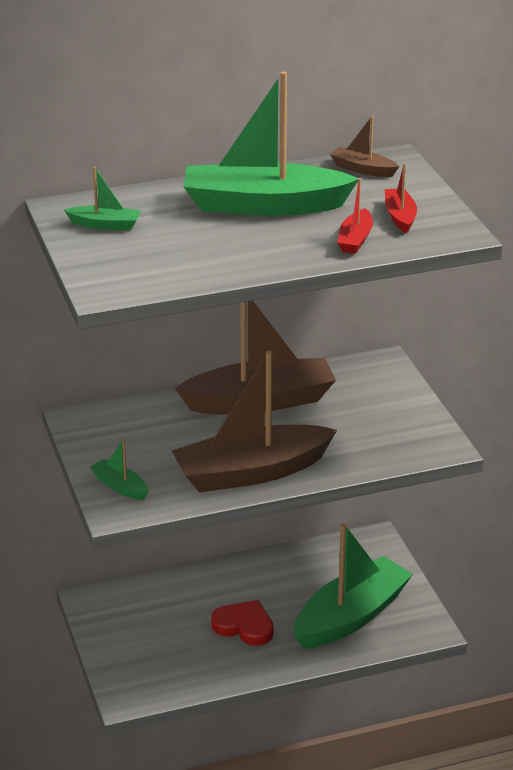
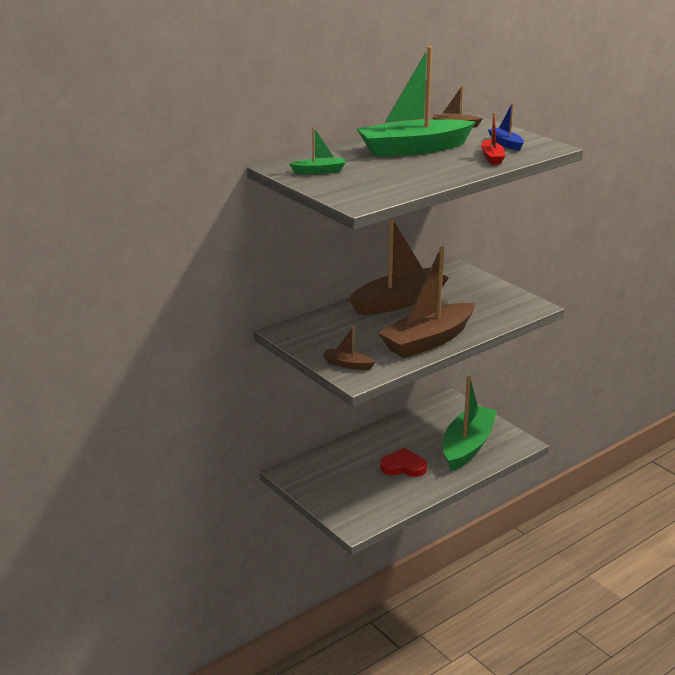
camera: 20 degrees left, 5 degrees down
(120, 486) = (347, 364): green boat -> brown boat
(400, 216) = (505, 144): red boat -> blue boat

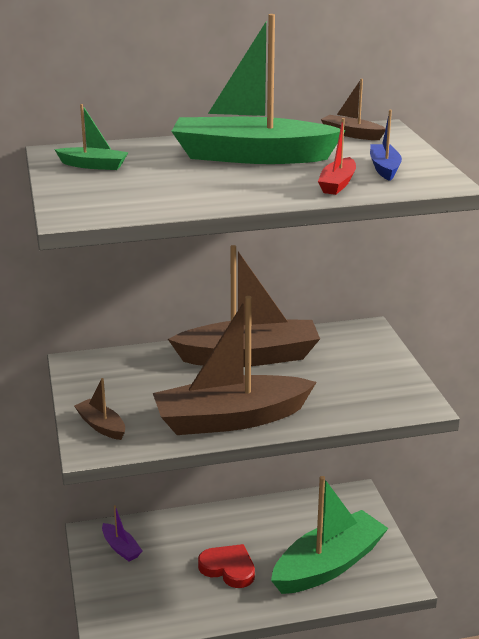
camera: 25 degrees right, 0 degrees up
(317, 475) = (121, 548): none -> purple boat

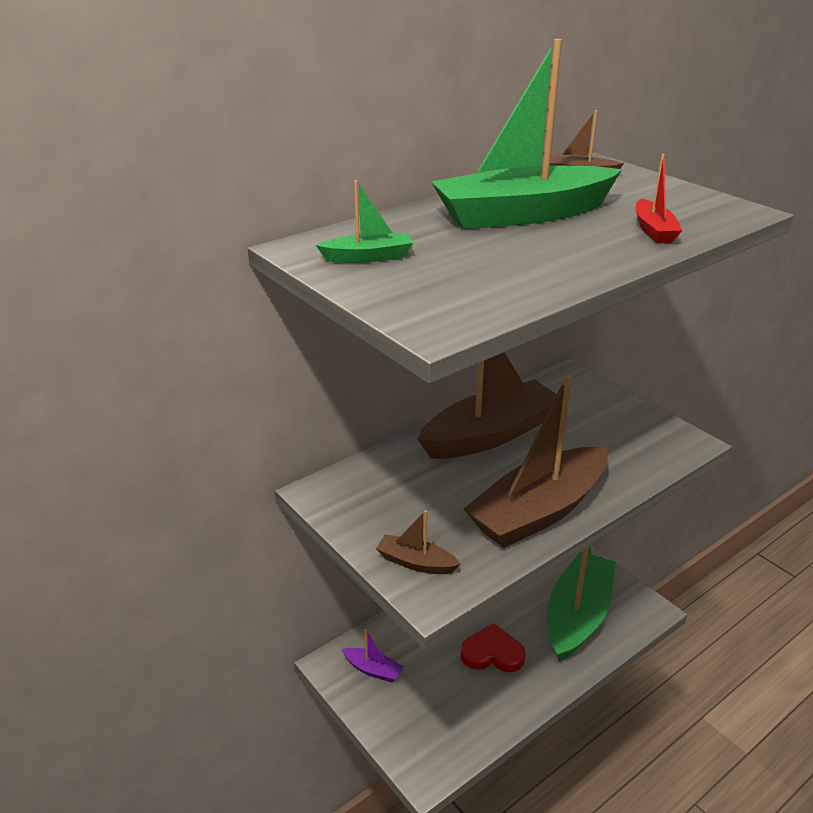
camera: 25 degrees left, 5 degrees up
(384, 168) = (668, 205): blue boat -> none

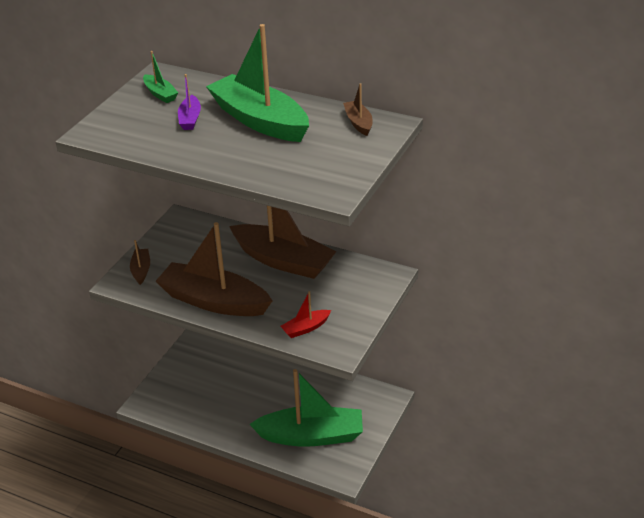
camera: 65 degrees right, 5 degrees up
(373, 670) = (204, 355): purple boat -> purple boat (190, 119)
(492, 653) = (249, 403): red heart -> none
(653, 231) = (268, 167): red boat -> red boat (305, 328)

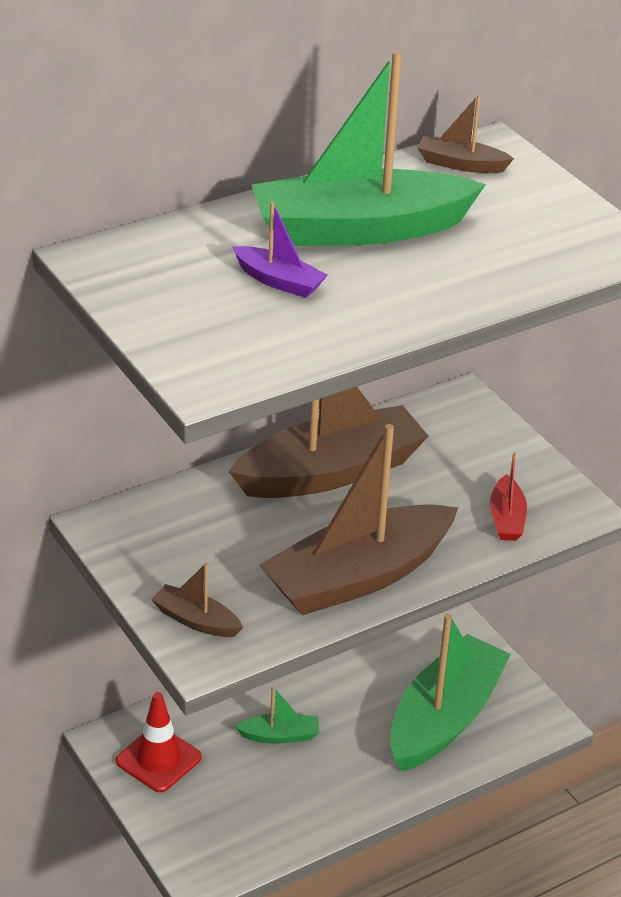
camera: 60 degrees left, 0 degrees up
(160, 94) = (162, 279): green boat -> green boat (280, 736)
(199, 357) = (158, 759): none -> red traffic cone

